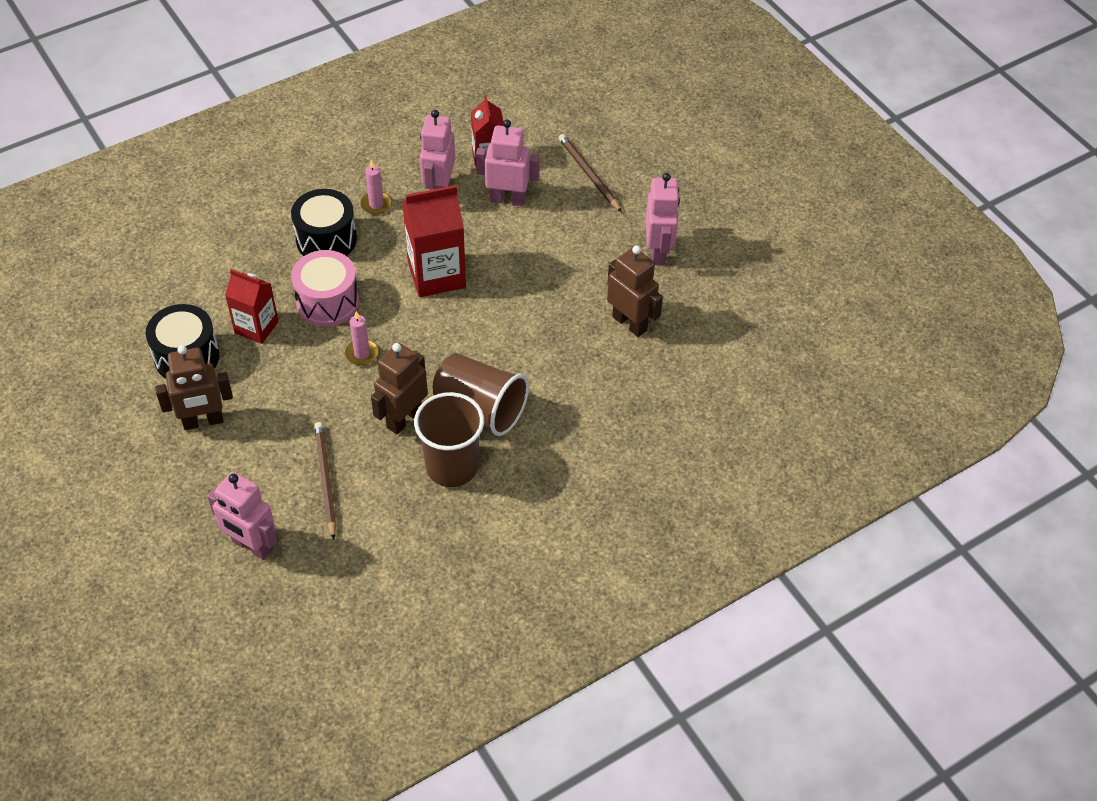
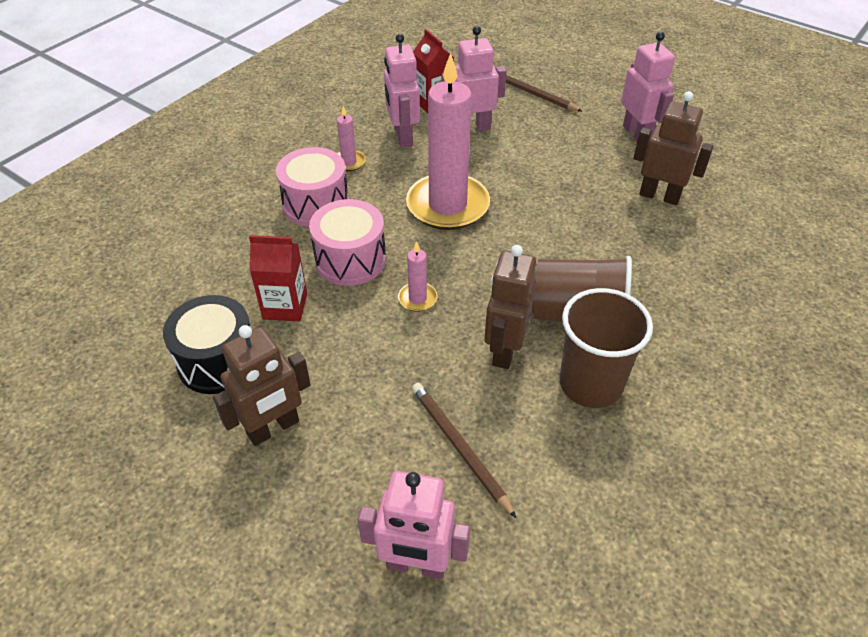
camera: 20 degrees left, 5 degrees down
(326, 240) = (316, 204): black drum -> pink drum
(436, 275) = (447, 205): red carton -> pink candle

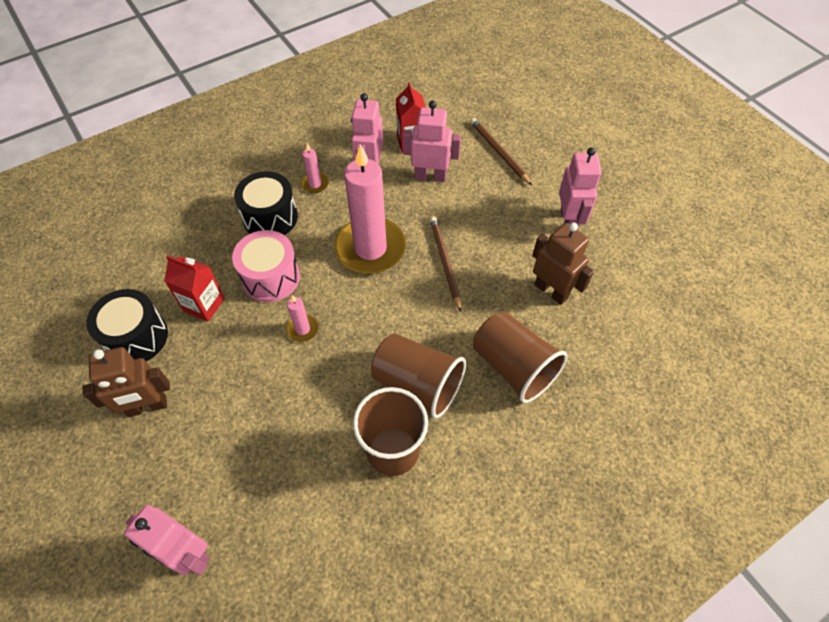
camera: 20 degrees right, 10 degrees up
(316, 204) = (270, 217): pink drum -> black drum
(459, 447) = (266, 470): brown pencil -> brown pencil (445, 263)
(504, 350) = (343, 397): brown robot -> none
(666, 271) = (513, 367): none -> brown cup

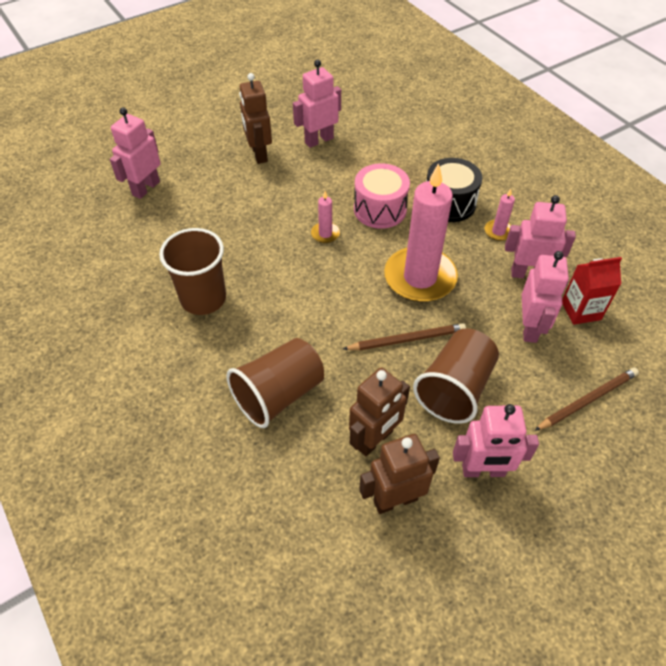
camera: 90 degrees right, 5 degrees down
(136, 337) = (319, 140): black drum -> pink robot
(204, 305) = (349, 172): red carton -> none
(417, 384) = (265, 315): brown cup -> brown cup (455, 388)
(603, 279) = (395, 500): none -> brown robot

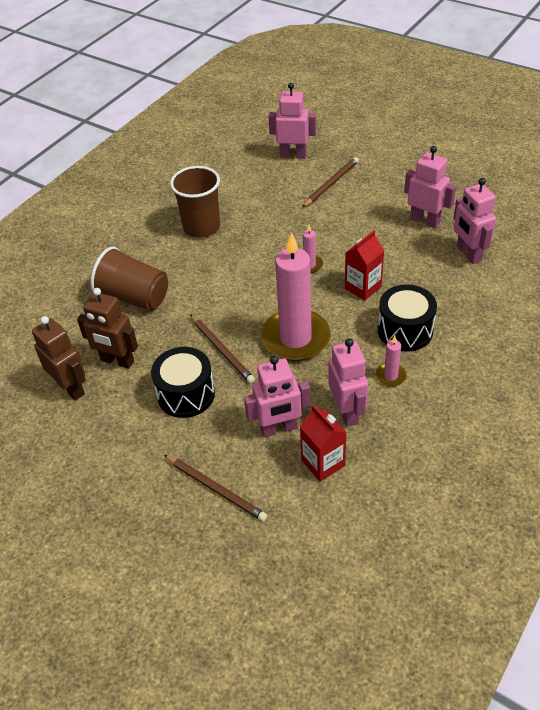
camera: 70 degrees right, 5 degrees down
(217, 178) = (331, 184): none -> brown pencil
(259, 154) = (377, 194): brown robot -> none
(380, 209) = (363, 287): pink drum -> red carton
(455, 388) = (186, 394): brown cup -> black drum
(483, 471) = (114, 433): pink robot -> pink robot (468, 254)

